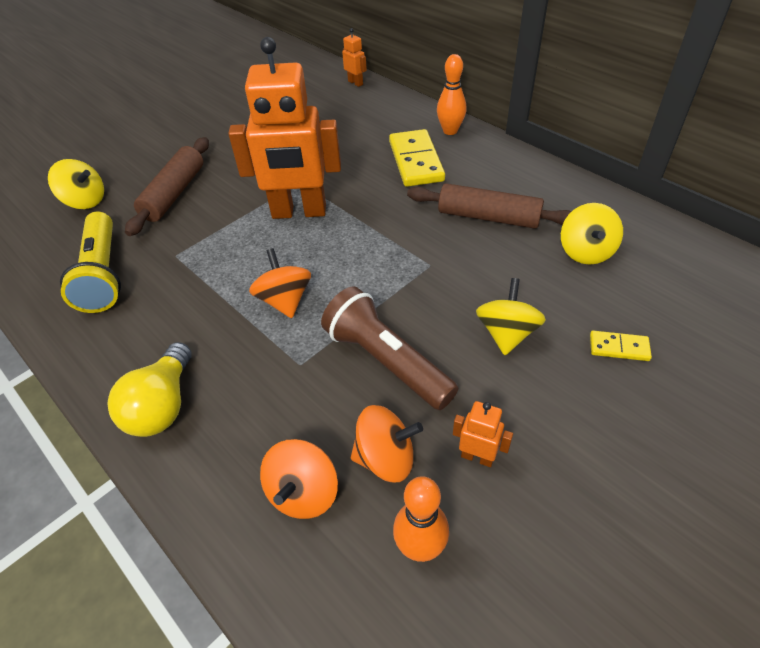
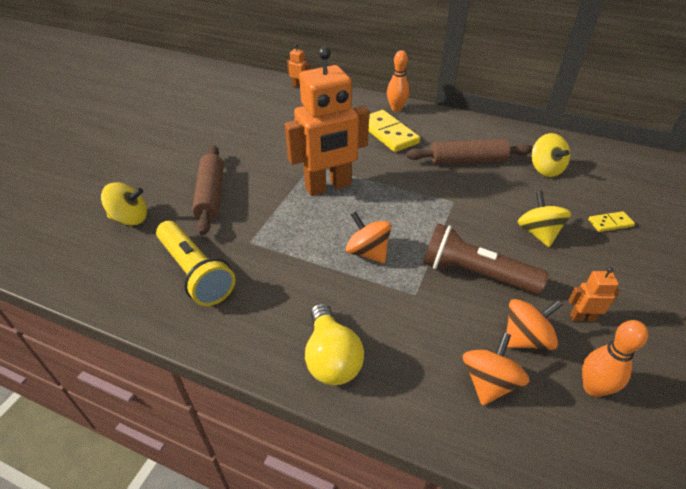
camera: 25 degrees left, 5 degrees down
(303, 493) = (489, 382): orange spinning top -> orange spinning top turned 150 degrees counterclockwise

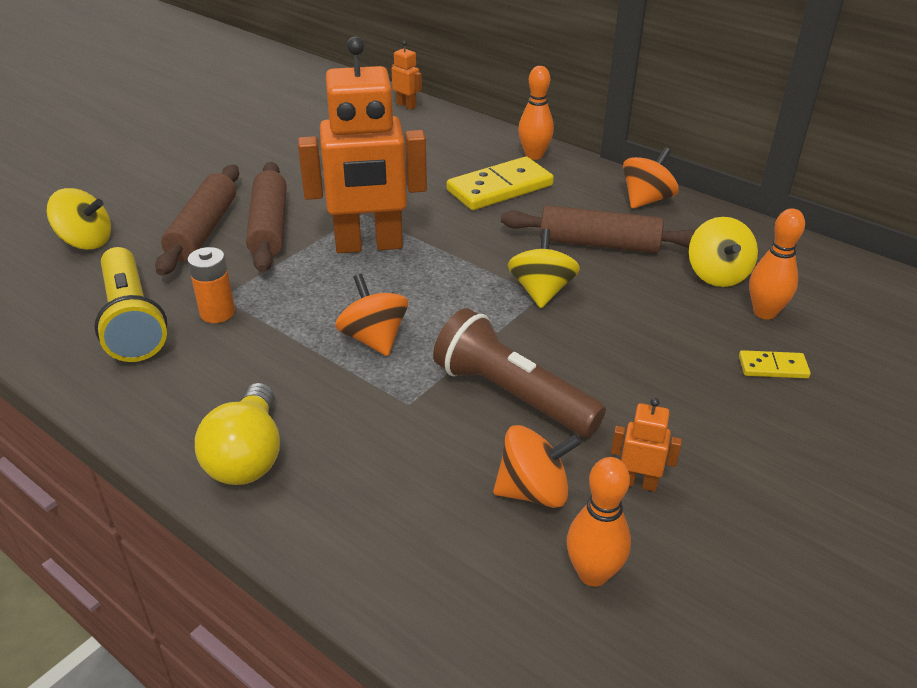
camera: 15 degrees right, 5 degrees down
(253, 254) = (217, 313): none -> orange battery
(255, 185) = (269, 227): none -> brown rolling pin
(388, 133) = (499, 188): yellow domino -> yellow domino turned 75 degrees clockwise
(489, 382) = (444, 532): orange spinning top -> orange spinning top (646, 200)
(538, 233) = (645, 360): yellow spinning top -> yellow spinning top (541, 291)
(585, 189) = (764, 312): none -> orange bowling pin

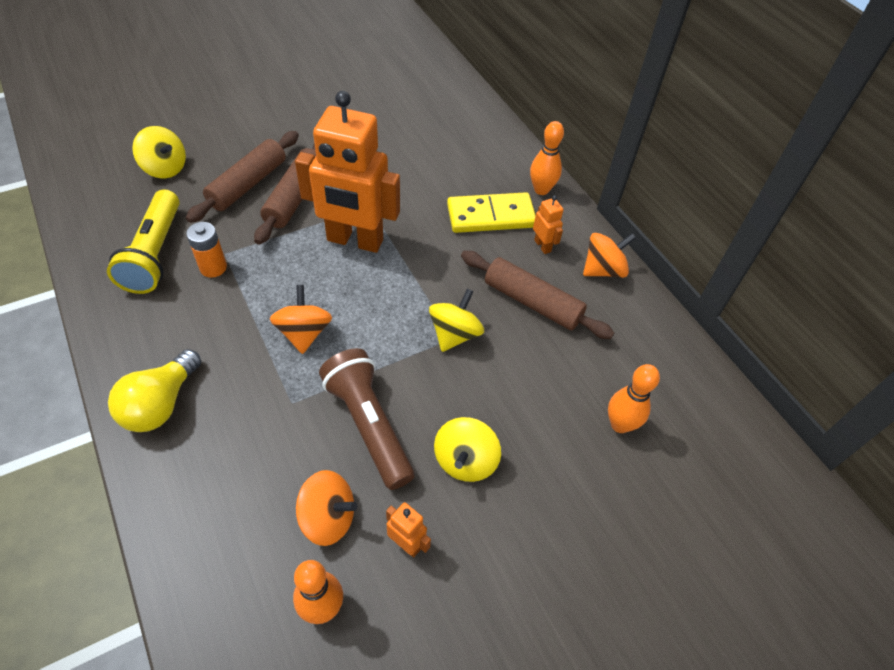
camera: 20 degrees right, 15 degrees up
(406, 105) = (472, 102): orange robot -> orange robot (542, 246)
(717, 274) = (608, 370): yellow spinning top -> yellow spinning top (465, 461)
(773, 367) = (587, 481): yellow domino -> none

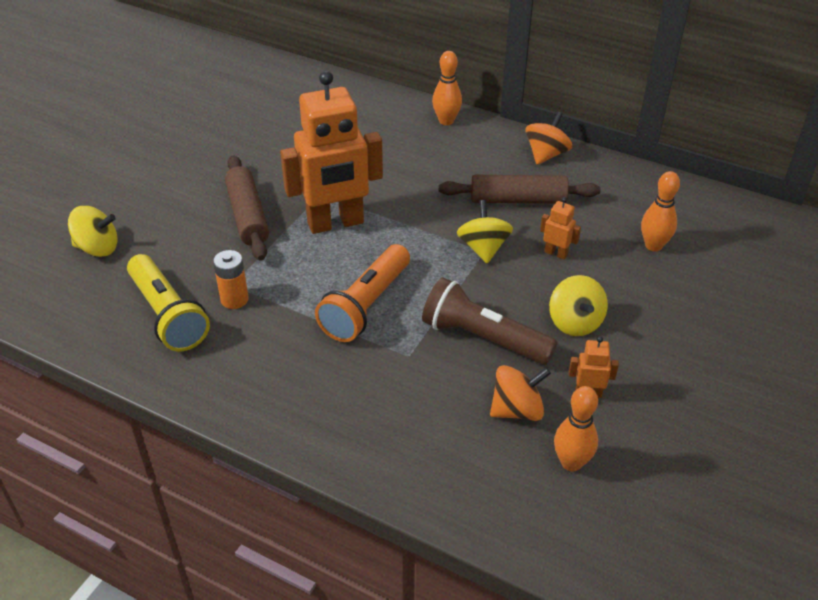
camera: 30 degrees left, 10 degrees down
(161, 404) = (302, 413): yellow light bulb -> none
(248, 184) = (193, 225): brown rolling pin -> none
(304, 333) = (366, 306): orange spinning top -> orange flashlight
(491, 216) = (426, 156): yellow domino -> none
(542, 246) = (487, 159): orange robot -> orange robot (556, 253)

